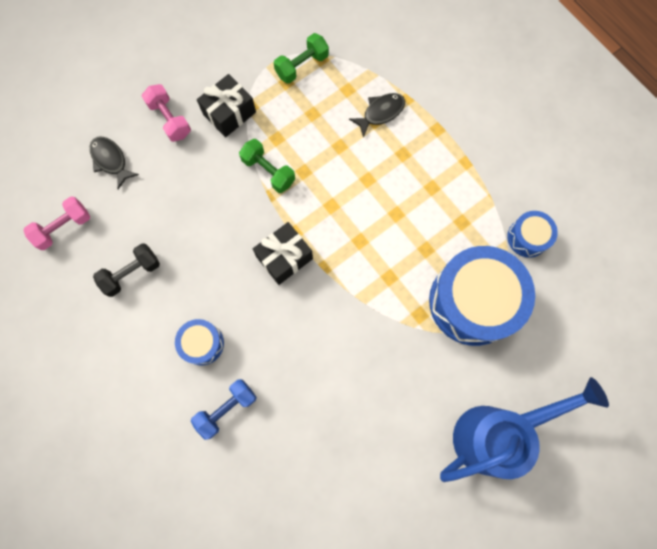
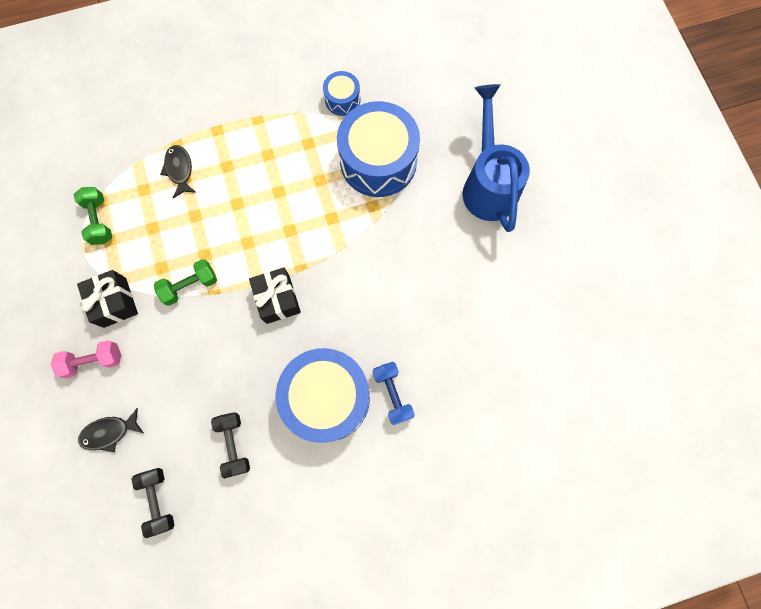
camera: 70 degrees left, 0 degrees up
(64, 227) = (159, 500): pink dumbbell -> black dumbbell
(202, 343) = (327, 397): blue drum -> blue drum, size x2.09

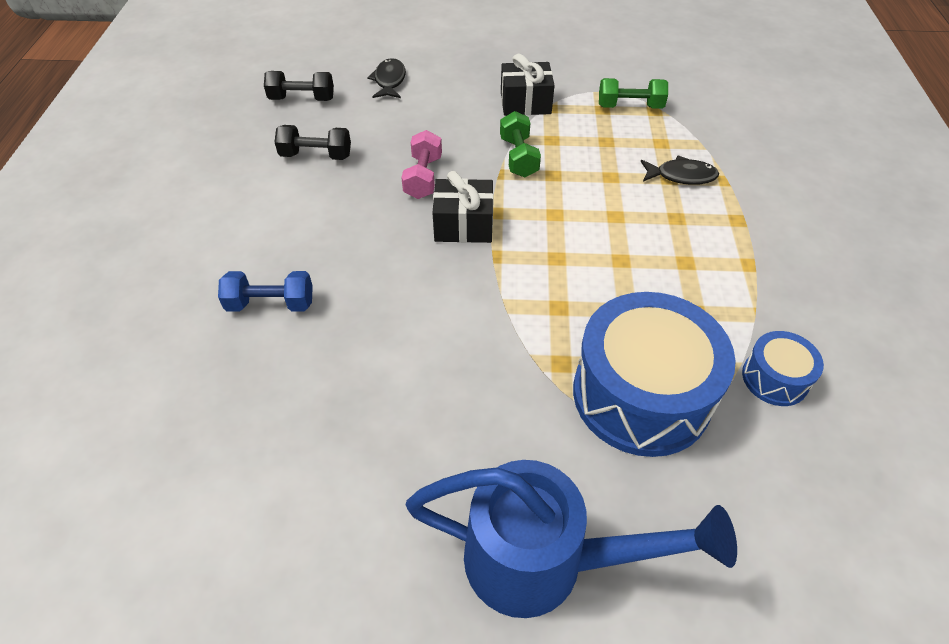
camera: 110 degrees right, 25 degrees down
(94, 361) = (468, 82): pink dumbbell -> pink dumbbell (423, 177)
(327, 397) = (312, 240): blue drum -> none

